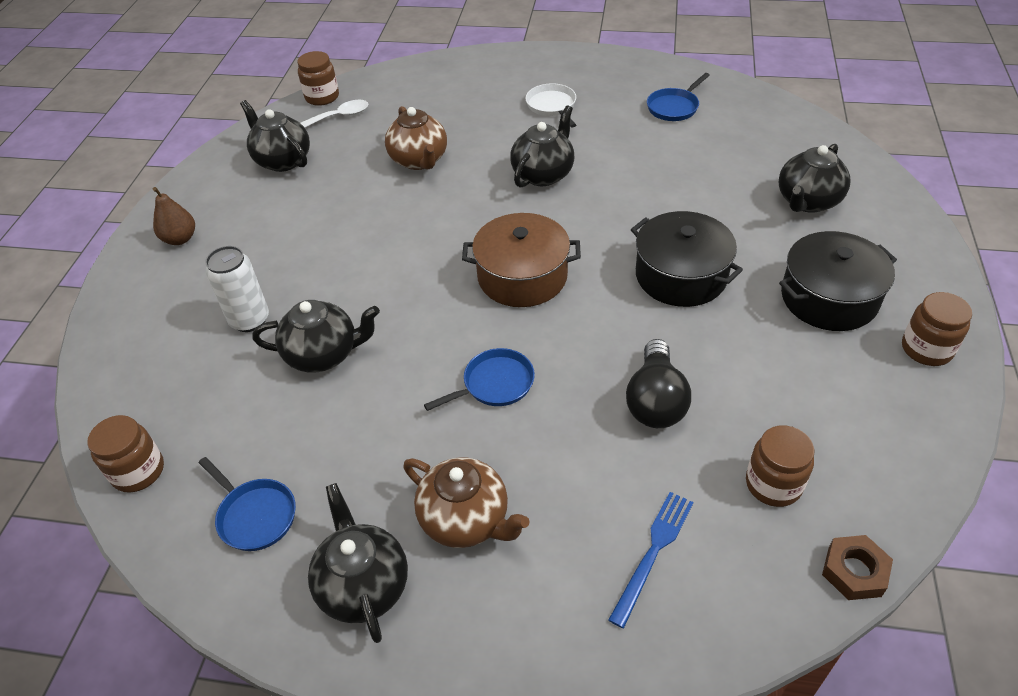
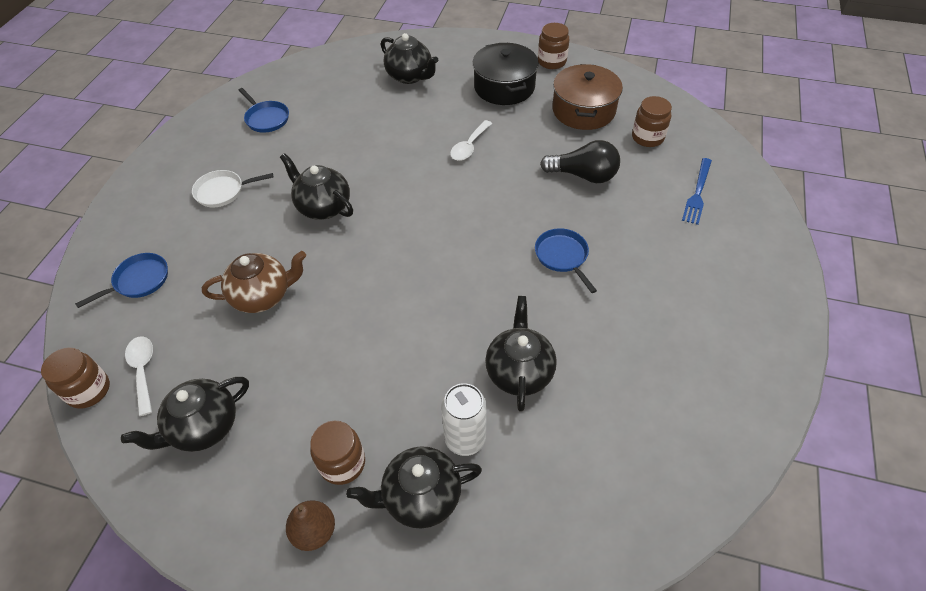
camera: 85 degrees left, 5 degrees up
(138, 471) = (648, 519): brown jar -> brown jar (342, 463)
(255, 515) = (688, 414): blue pan -> blue pan (139, 281)
(363, 585) = (738, 338): black teapot -> black teapot (420, 497)
(466, 520) = (682, 279): brown teapot -> none
(522, 276) = (450, 231): brown pot -> brown pot (583, 110)
(653, 552) = (697, 193): blue fork -> blue fork turned 105 degrees counterclockwise
(681, 275) = (469, 146): black pot -> white spoon
(854, 571) = (700, 120): brown nut -> none

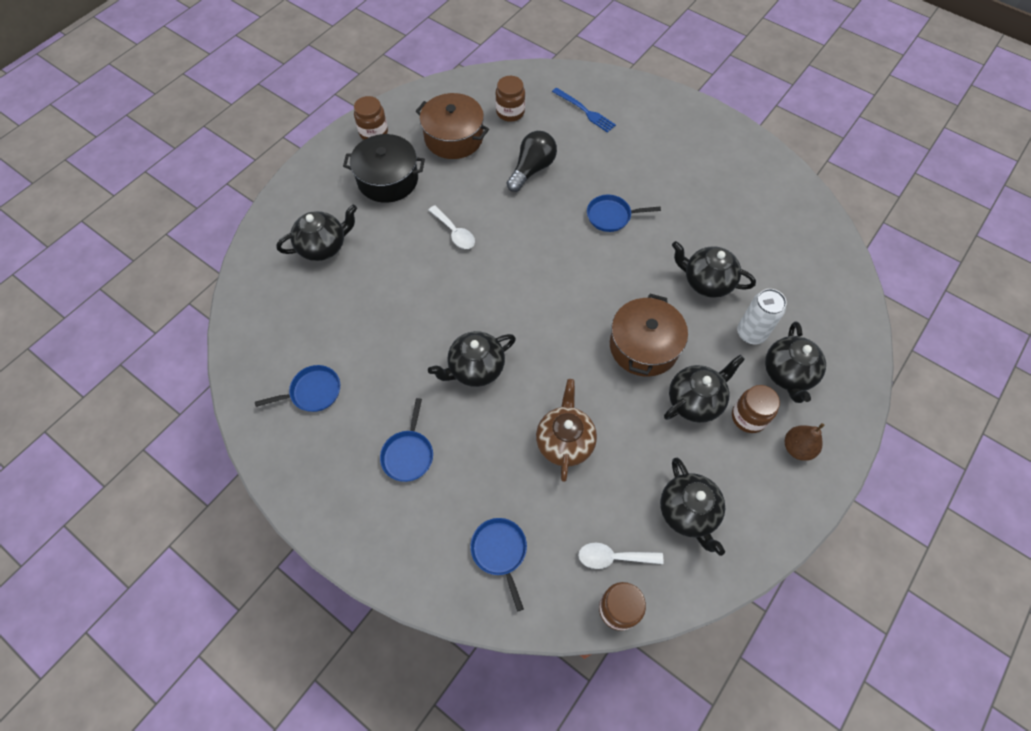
camera: 70 degrees left, 10 degrees up
(223, 191) = (408, 454): white pan -> blue pan
(347, 400) = (695, 401): none -> black teapot
(401, 332) = (644, 346): none -> brown pot

